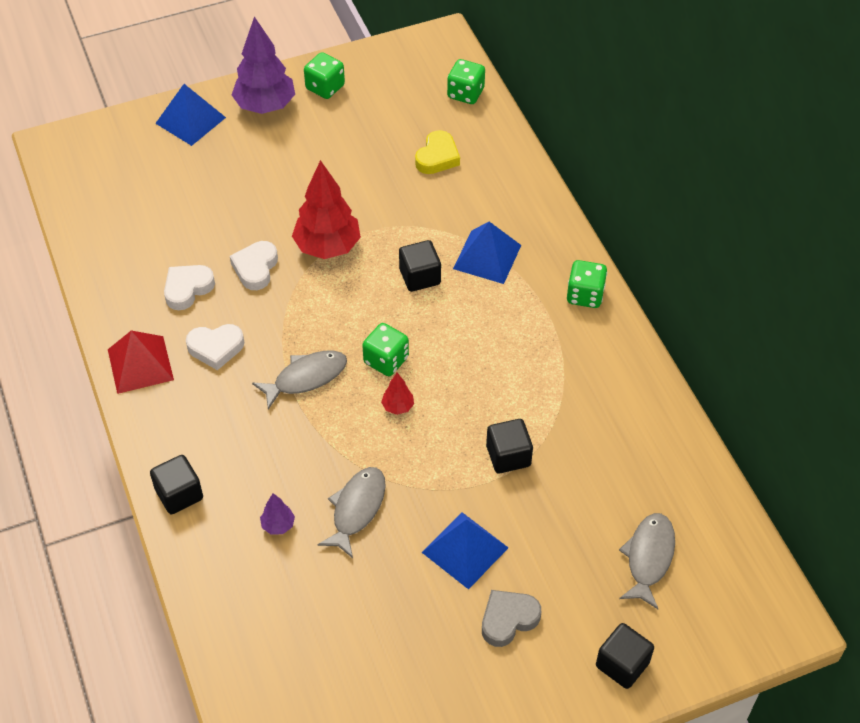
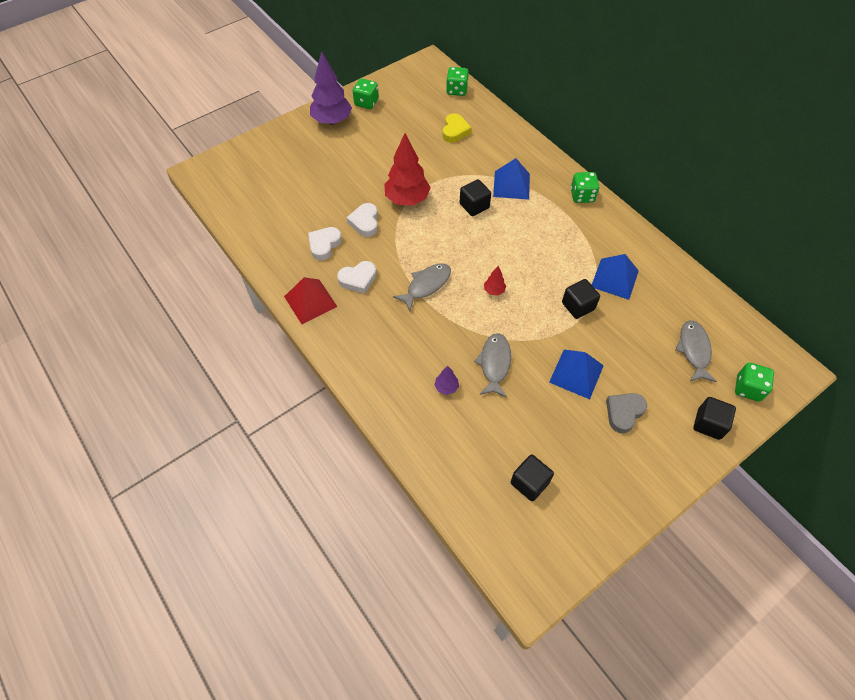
camera: 15 degrees left, 5 degrees up
(179, 494) = (370, 382): black cube -> black cube (529, 483)
(190, 120) = (286, 138): blue pyramid -> blue pyramid (614, 278)
(386, 360) = (474, 263): green dice -> green dice (748, 388)

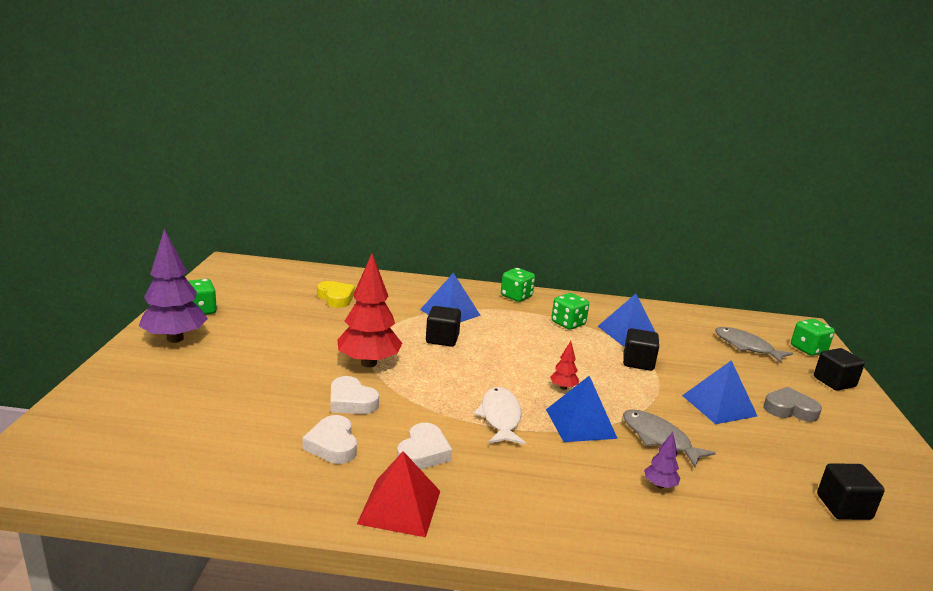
camera: 50 degrees left, 35 degrees down
(426, 285) = (500, 417): grey fish -> white fish
(457, 90) = (292, 272): green dice -> green dice (568, 323)
(464, 321) = (580, 423): none -> blue pyramid
(624, 413) = (789, 409): grey heart -> grey heart turned 105 degrees clockwise

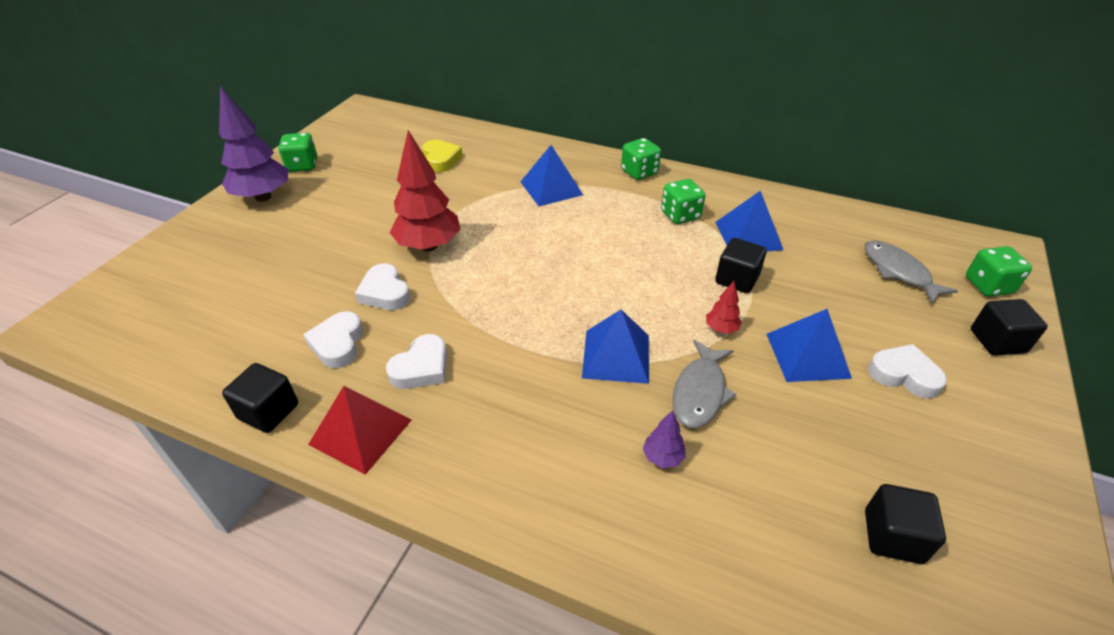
camera: 20 degrees right, 20 degrees up
(442, 339) = (523, 223): black cube -> black cube (268, 411)
(500, 417) = (529, 334): white fish -> none
(563, 387) = (623, 304): red tree -> red tree (721, 329)
(659, 439) = (700, 392): grey fish -> grey fish turned 135 degrees counterclockwise
(789, 409) = (904, 375): grey heart -> white heart

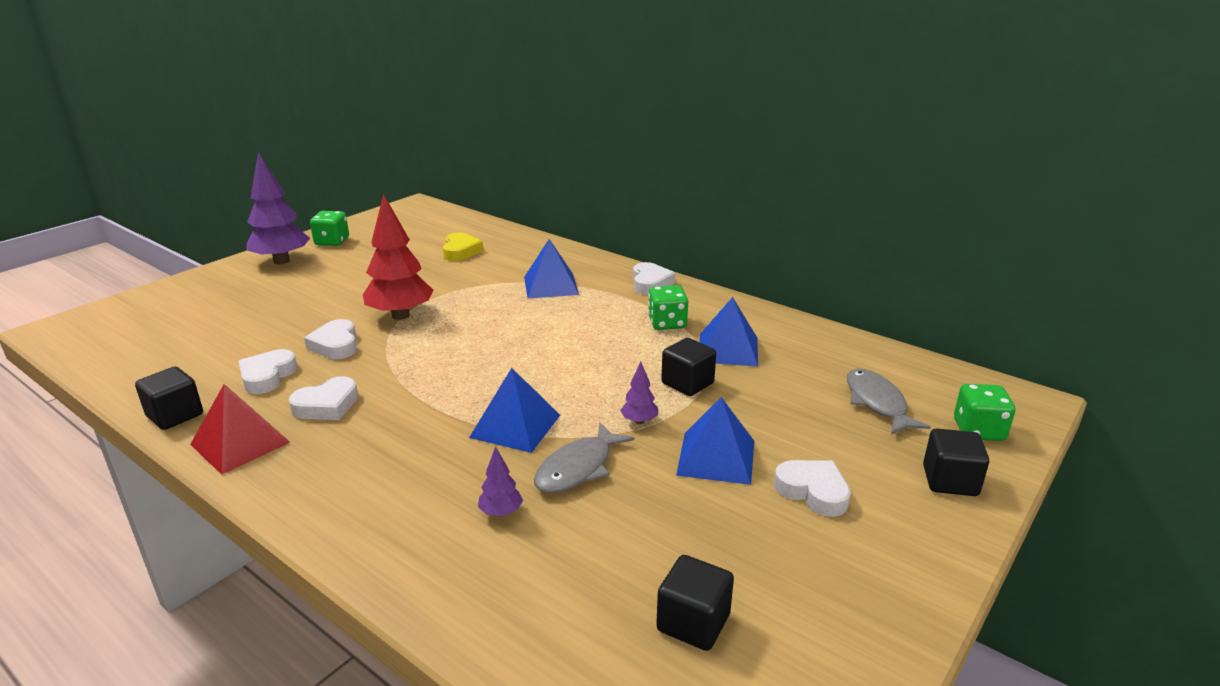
camera: 15 degrees right, 15 degrees down
(639, 172) = (650, 283): green dice -> white heart
(721, 329) = (639, 421): red tree -> purple tree

